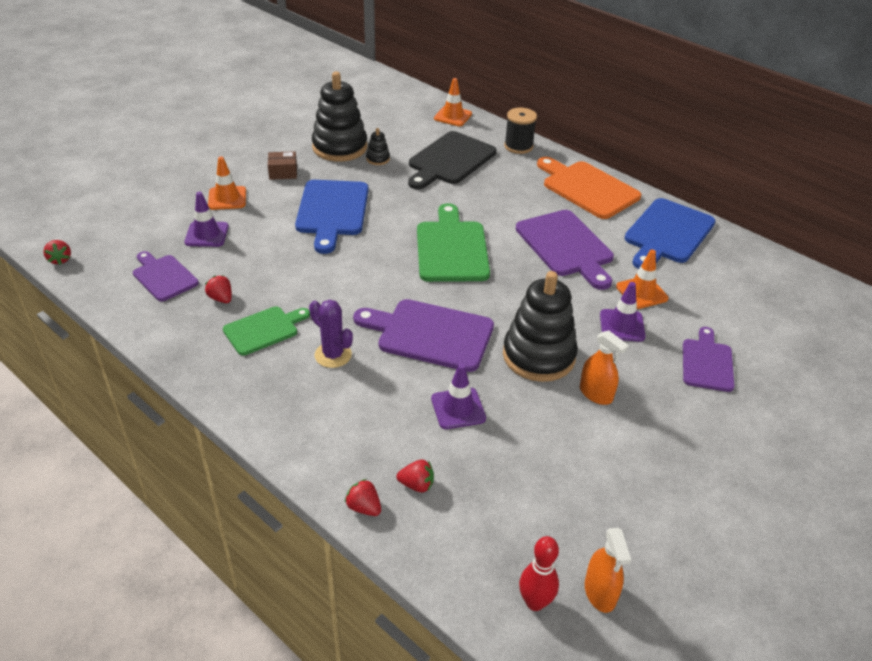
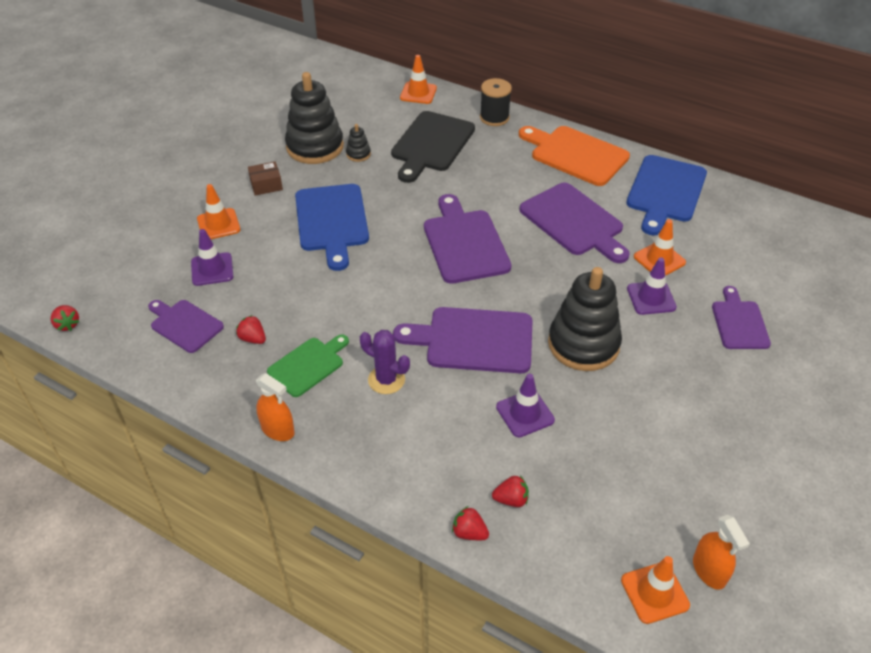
camera: 10 degrees left, 5 degrees up
(452, 248) = (464, 243): green cutting board -> purple cutting board
(535, 602) = (654, 593): red bowling pin -> orange traffic cone
(596, 394) = (648, 374): orange spray bottle -> orange spray bottle (278, 430)

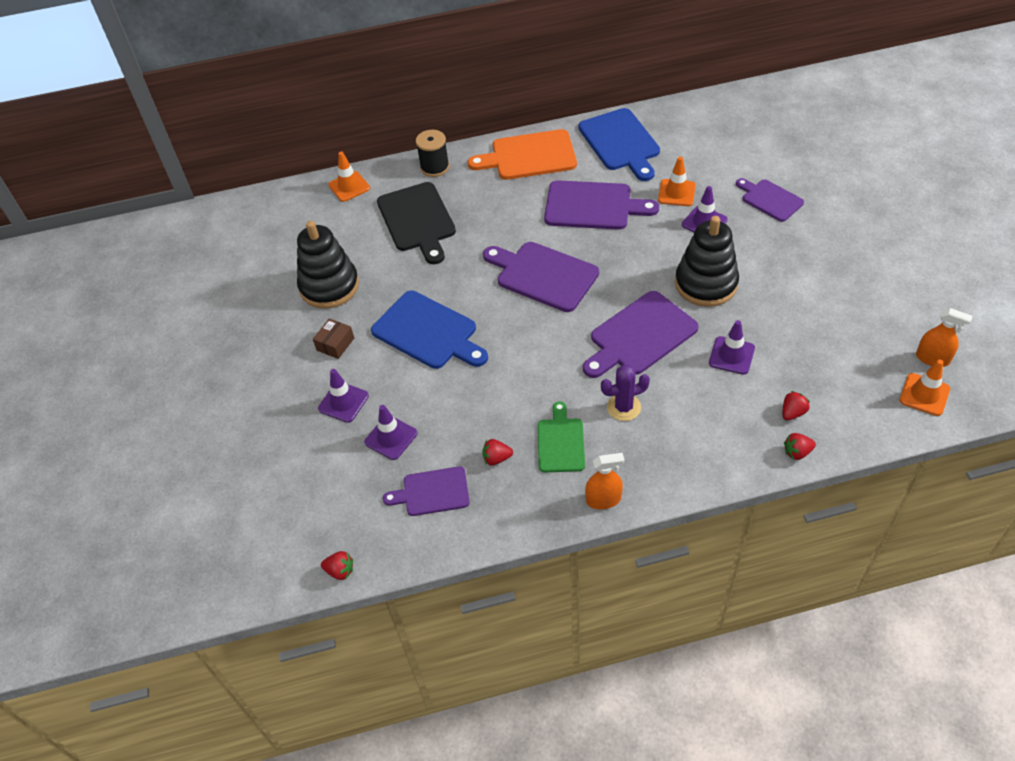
camera: 40 degrees left, 5 degrees up
(218, 224) = (343, 402): orange traffic cone -> purple traffic cone
(358, 154) = (373, 267): black stacking toy -> none

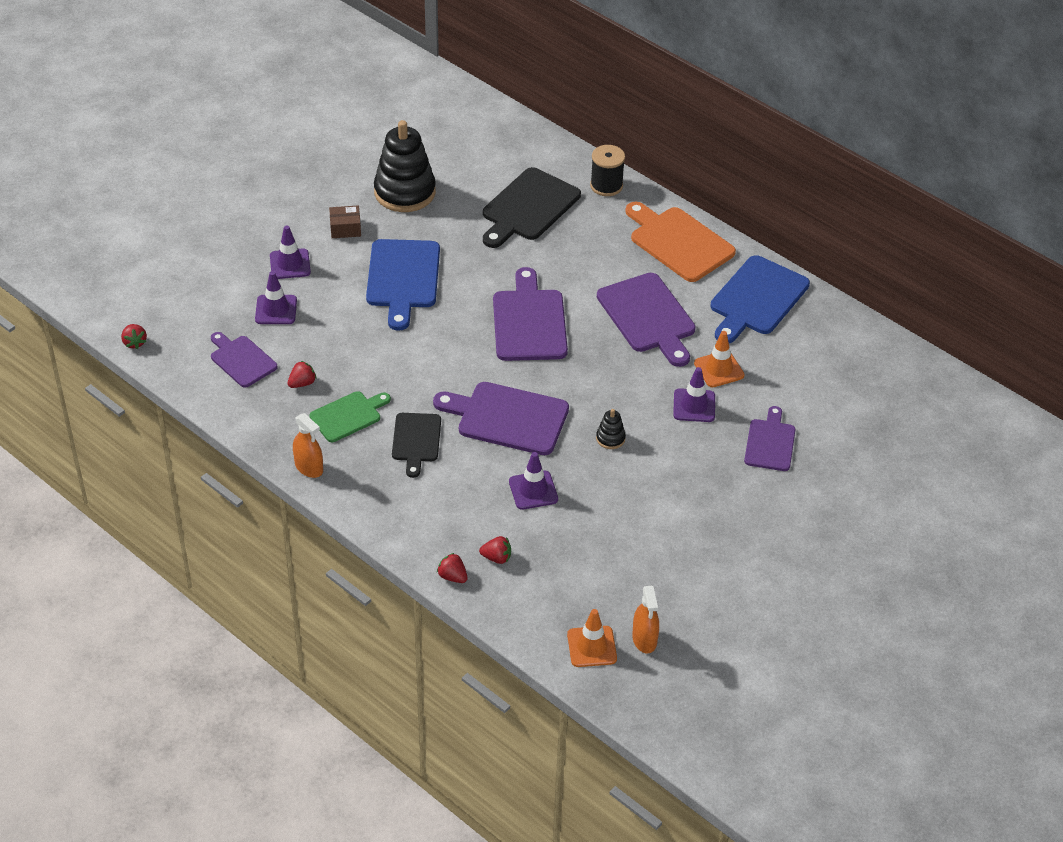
camera: 50 degrees right, 5 degrees down
(349, 187) = (532, 143): orange traffic cone -> none
(496, 458) = (302, 383): red strawberry -> red strawberry turned 90 degrees clockwise
(624, 407) = (416, 440): purple cactus -> black cutting board
(706, 284) = (610, 438): black stacking toy -> black stacking toy, size x0.42

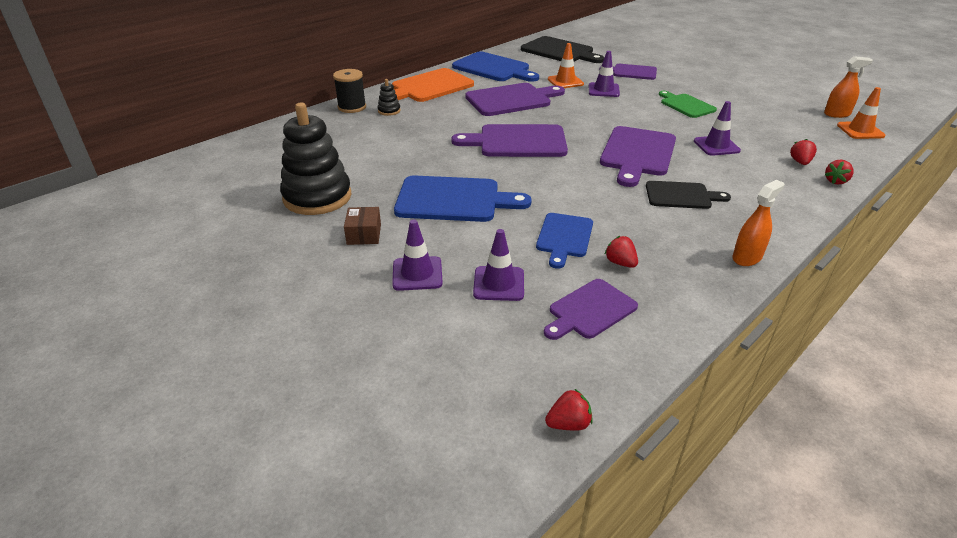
camera: 85 degrees left, 10 degrees down
(340, 350) = (564, 237): none -> blue cutting board
(348, 416) = (661, 233): green cutting board -> green cutting board (686, 105)
(528, 207) = (367, 138): black cutting board -> black cutting board (559, 51)
(610, 438) = (646, 117): black stacking toy -> black stacking toy (389, 111)

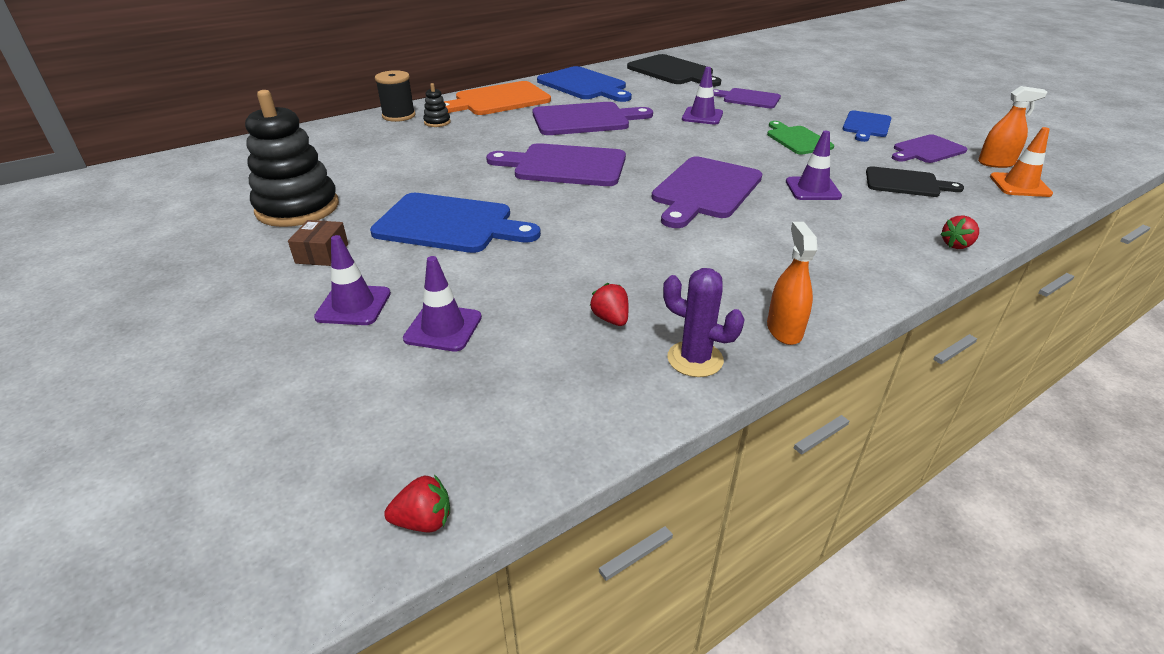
camera: 10 degrees right, 0 degrees up
(564, 237) = (557, 280): blue cutting board -> blue cutting board (866, 126)
(565, 82) = (660, 104): orange traffic cone -> none
(590, 310) = (538, 374): purple cutting board -> purple cutting board (927, 150)
(681, 196) = (735, 244): black cutting board -> black cutting board (906, 183)
(695, 286) = (695, 359): none -> purple cactus
(747, 257) = (784, 330): orange spray bottle -> orange spray bottle turned 60 degrees counterclockwise
(800, 162) = (917, 217): red strawberry -> none

